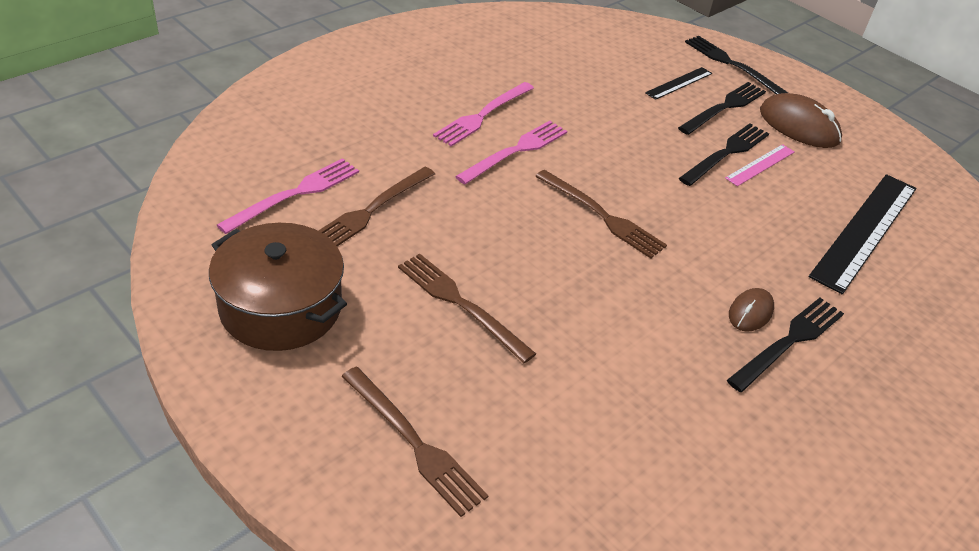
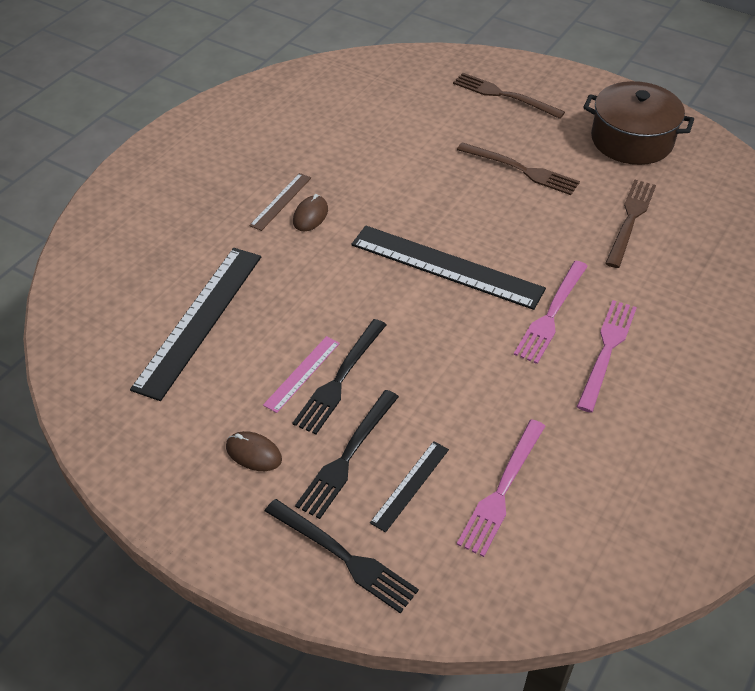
camera: 170 degrees right, 5 degrees up
(295, 194) = (696, 217): pink fork -> pink fork (502, 490)
(602, 216) = (446, 266): brown fork -> black ruler
(789, 342) = (281, 201): black fork -> brown ruler
(799, 126) = (253, 453): brown mouse -> brown mouse, size x0.57

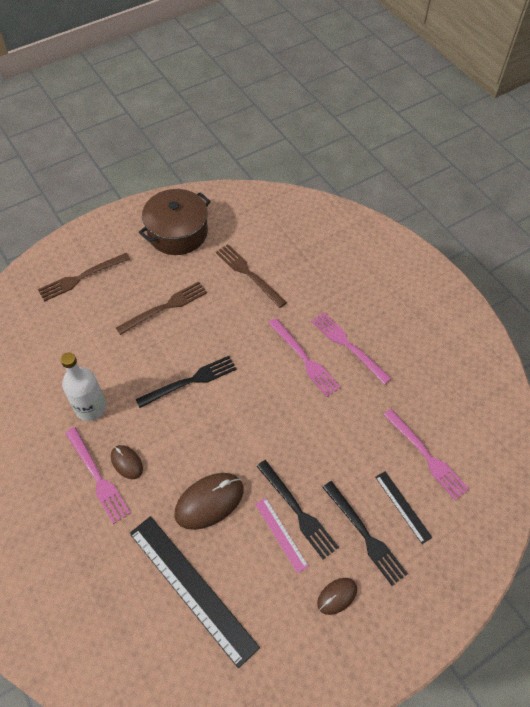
camera: 65 degrees left, 10 degrees up
(281, 201) = (97, 477): brown ruler -> pink fork
(305, 297) = (209, 501): none -> brown mouse
(343, 557) = (441, 571): black fork -> black fork (190, 381)
(355, 165) = (91, 407): none -> white bottle
(446, 266) = (230, 397): black ruler -> none

